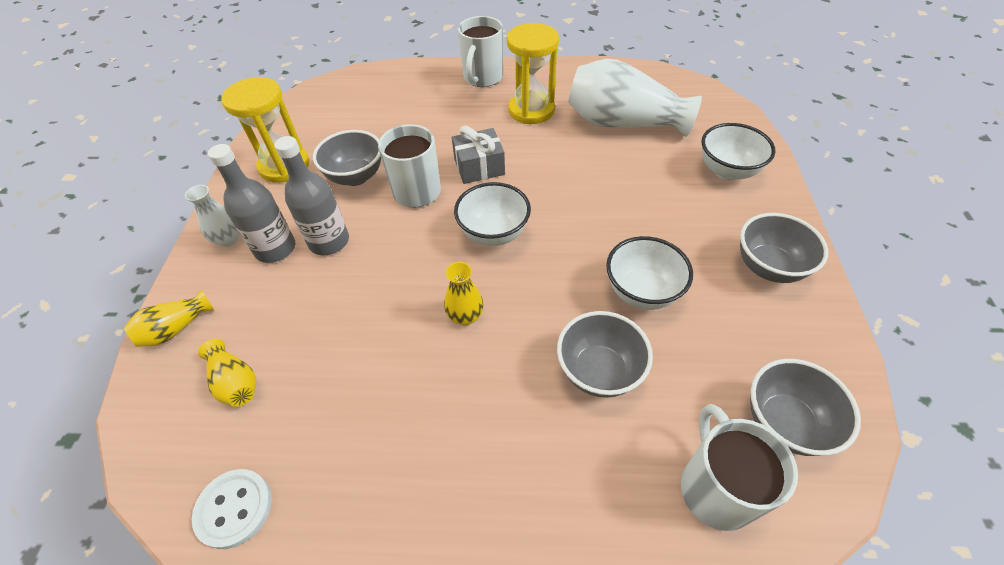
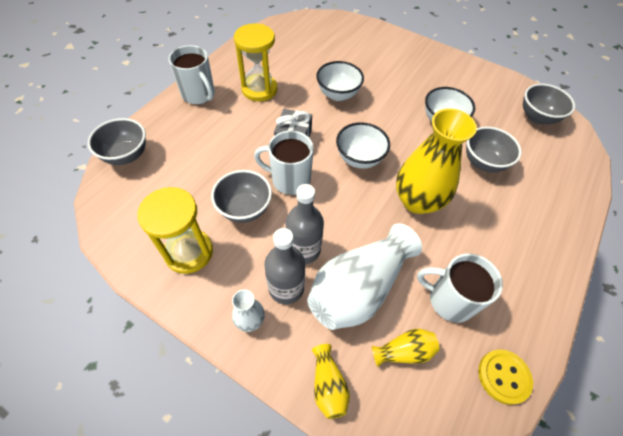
camera: 65 degrees left, 5 degrees up
(234, 509) = (503, 376): white button -> yellow button
(465, 316) = (417, 201): yellow vase -> yellow vase, size x2.16
(623, 123) = (310, 60): white vase -> white vase (359, 288)
(716, 489) = (560, 156): white mug -> white mug (450, 300)
(727, 171) = (380, 47): white bowl -> white bowl (338, 94)
(768, 267) = (452, 72): grey bowl -> grey bowl (126, 155)

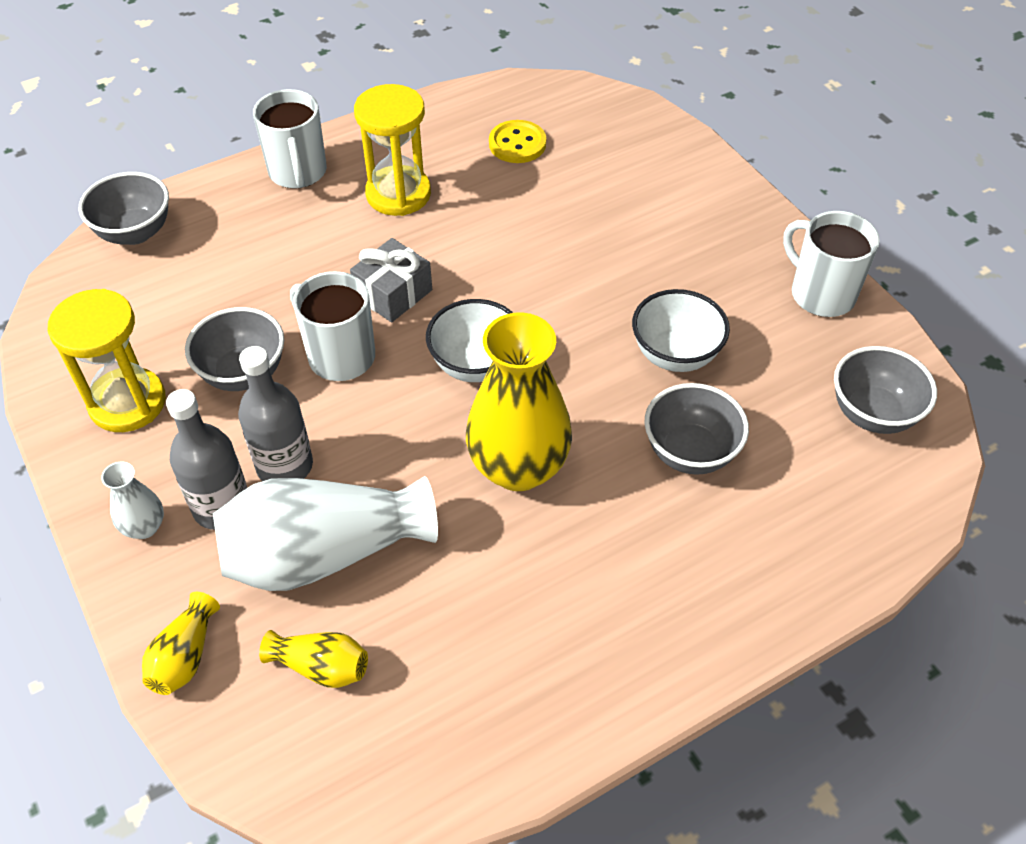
camera: 30 degrees right, 5 degrees down
(338, 94) = (523, 245): white bowl -> none
(450, 300) = (447, 632): white mug -> white mug (821, 294)
(503, 376) = (440, 772): yellow button -> yellow button (517, 144)

